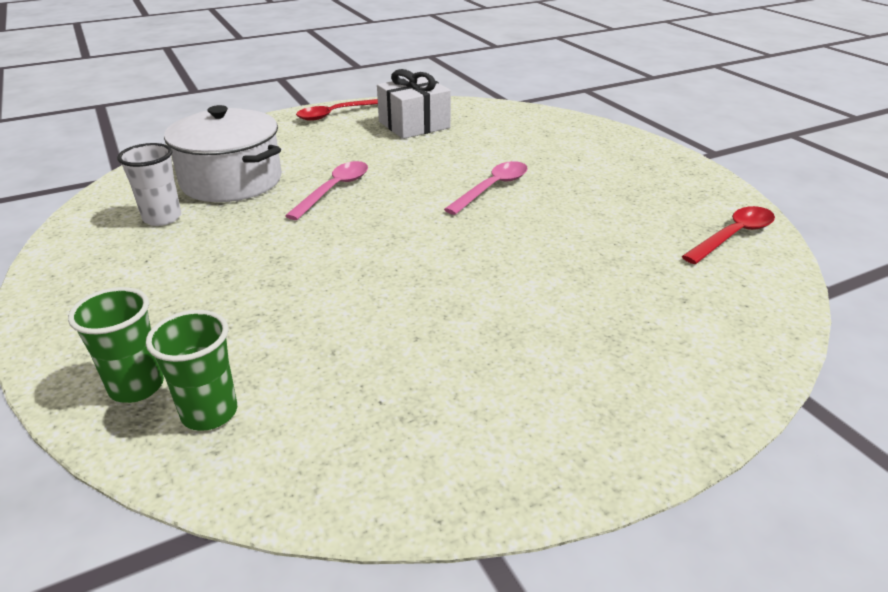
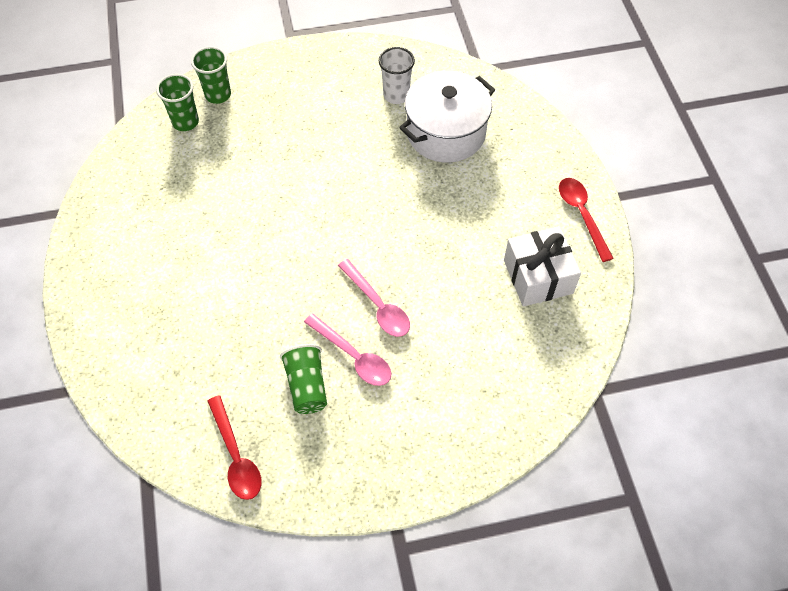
camera: 105 degrees right, 25 degrees up
(334, 190) = (409, 195): pink spoon -> pink spoon (353, 356)
(617, 211) = (307, 386): none -> green cup

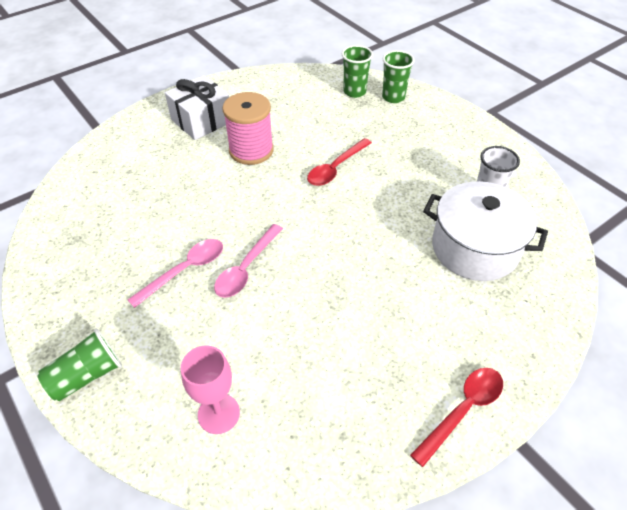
camera: 65 degrees right, 10 degrees down
(218, 247) = (251, 150): none -> pink spool
(236, 456) = (64, 231): red spoon -> red spoon (336, 168)
(307, 386) = (144, 250): green cup -> green cup (87, 375)
(353, 356) = (185, 270): pink spoon -> pink spoon turned 150 degrees counterclockwise
(516, 373) = (218, 413): none -> pink goblet
(538, 276) = (351, 392): white gift -> white gift (201, 120)

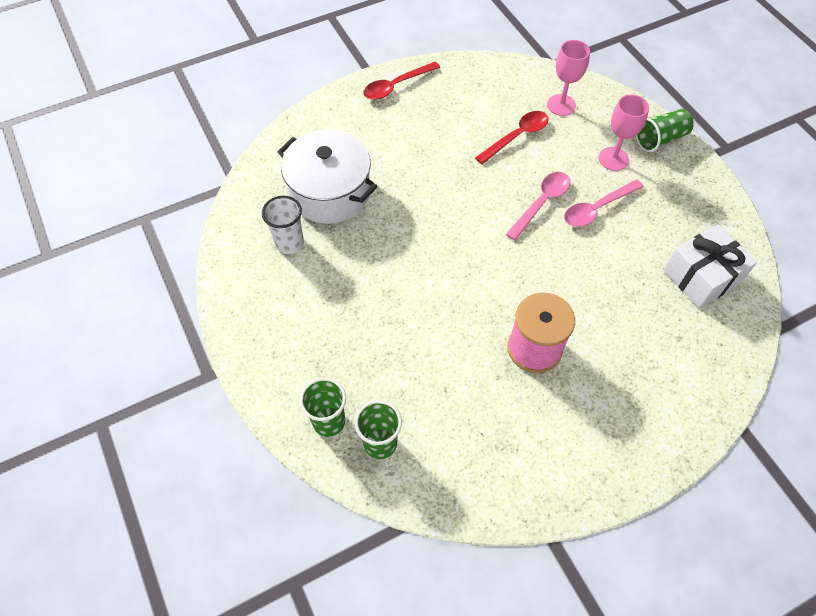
camera: 170 degrees left, 10 degrees up
(156, 335) = (613, 159): none -> pink goblet
(201, 120) = (601, 415): white gift -> white gift (701, 277)
(336, 168) = (437, 305): red spoon -> red spoon (517, 136)

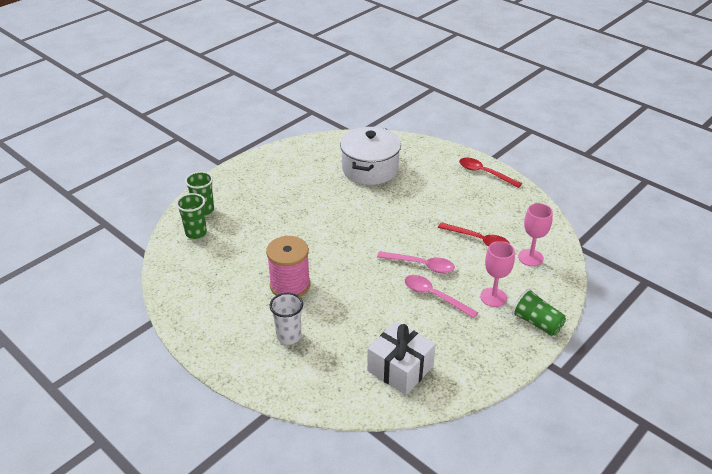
camera: 70 degrees right, 20 degrees down
(289, 243) = (321, 164): white cup -> white cup (289, 336)

